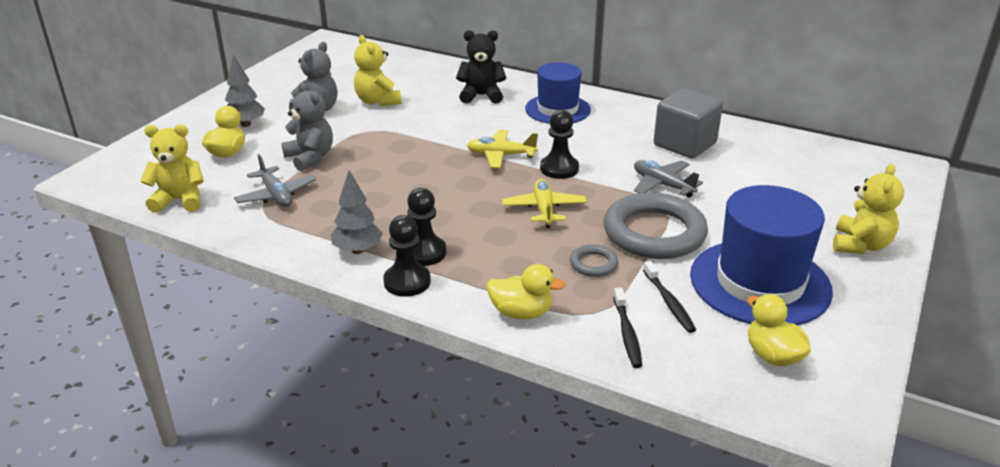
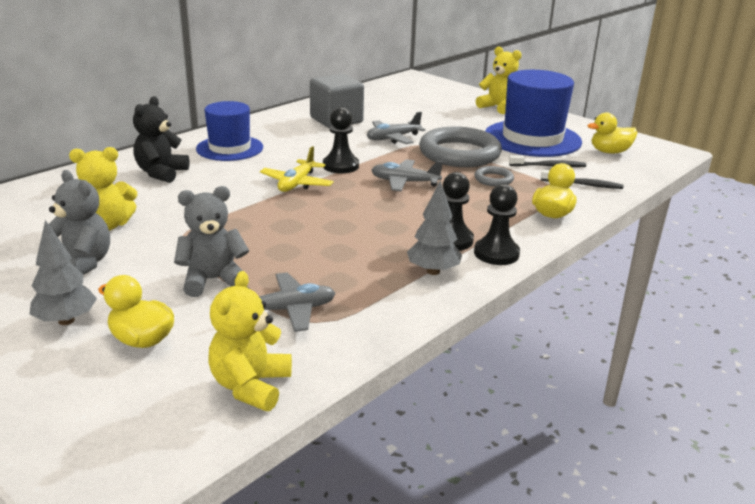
camera: 75 degrees left, 5 degrees down
(544, 209) = (404, 182): yellow plane -> grey plane

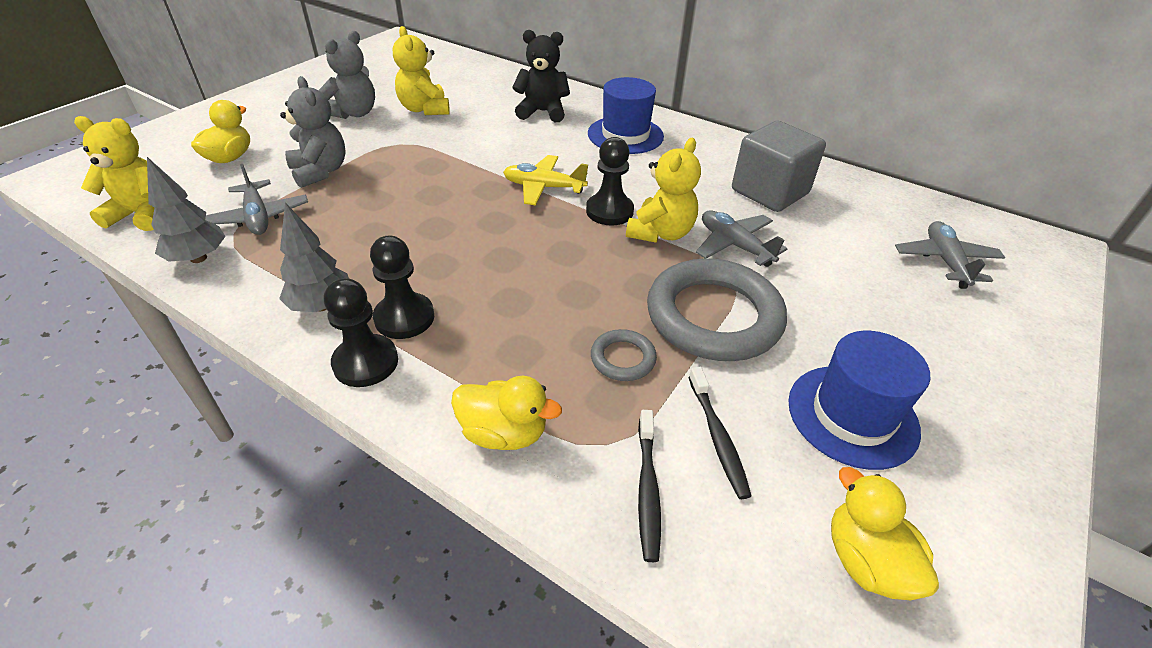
camera: 80 degrees right, 15 degrees up
(66, 321) = (267, 125): grey tree -> grey tree (198, 258)
(404, 182) = (577, 267): grey plane -> grey plane (945, 261)
(498, 107) = (998, 364): yellow teddy bear -> yellow teddy bear (660, 233)
(532, 138) = (852, 415): blue hat -> blue hat, size x0.64

